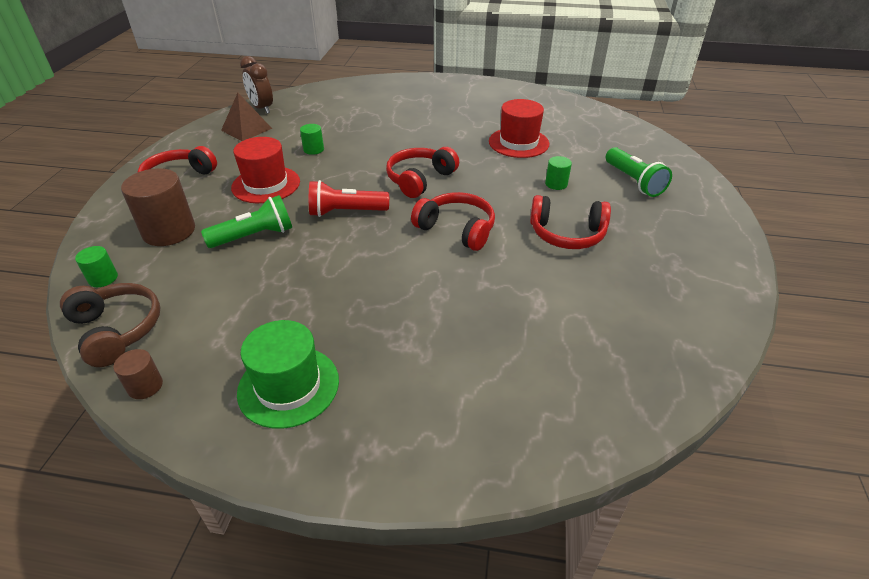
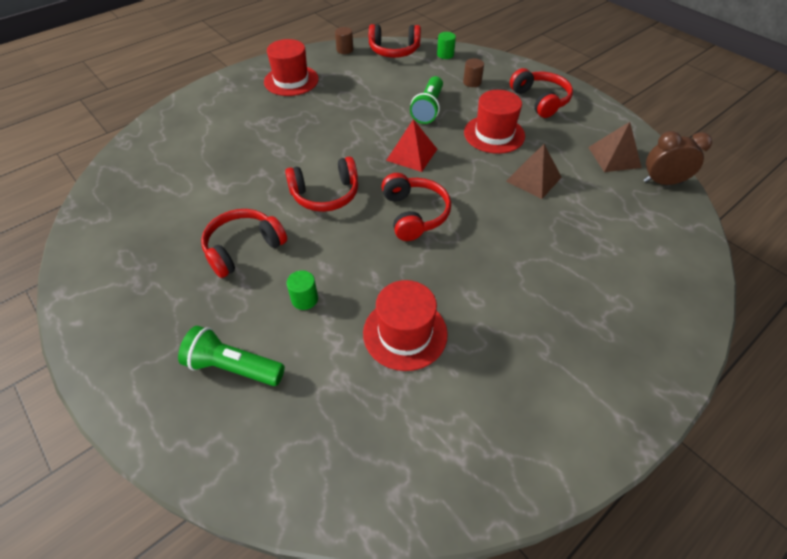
camera: 130 degrees right, 10 degrees up
(117, 330) = (394, 50): brown headphones -> red headphones
(169, 231) = (472, 82): brown cylinder -> brown cylinder, size x0.49
(288, 386) = (291, 80): green hat -> red hat
(313, 149) = (533, 179): green cylinder -> brown pyramid
(346, 212) = (412, 154): red flashlight -> red pyramid

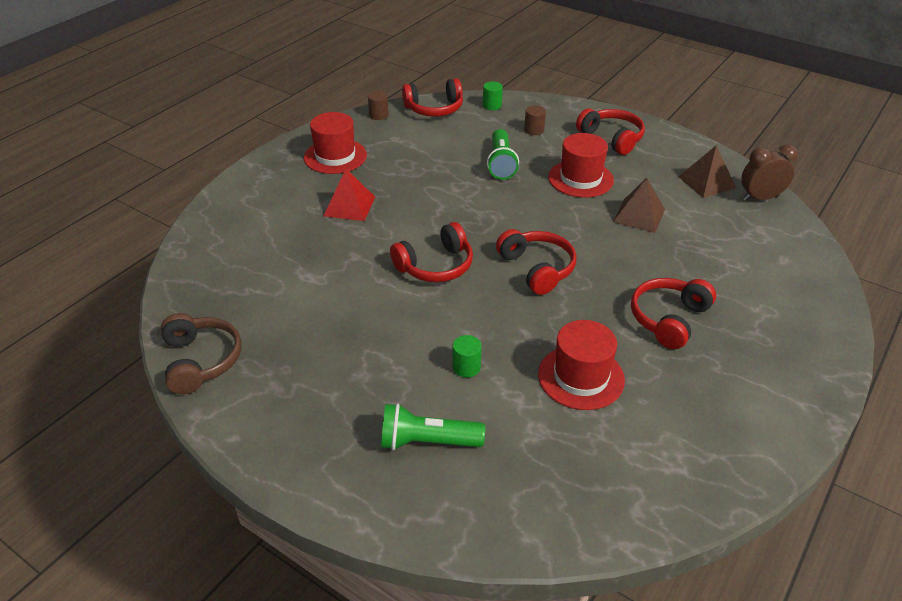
camera: 15 degrees left, 10 degrees down
(90, 244) = (201, 361): none -> brown headphones
(243, 248) = (376, 333): red headphones -> red headphones (669, 319)
(412, 154) = (506, 212): red pyramid -> red pyramid (349, 206)

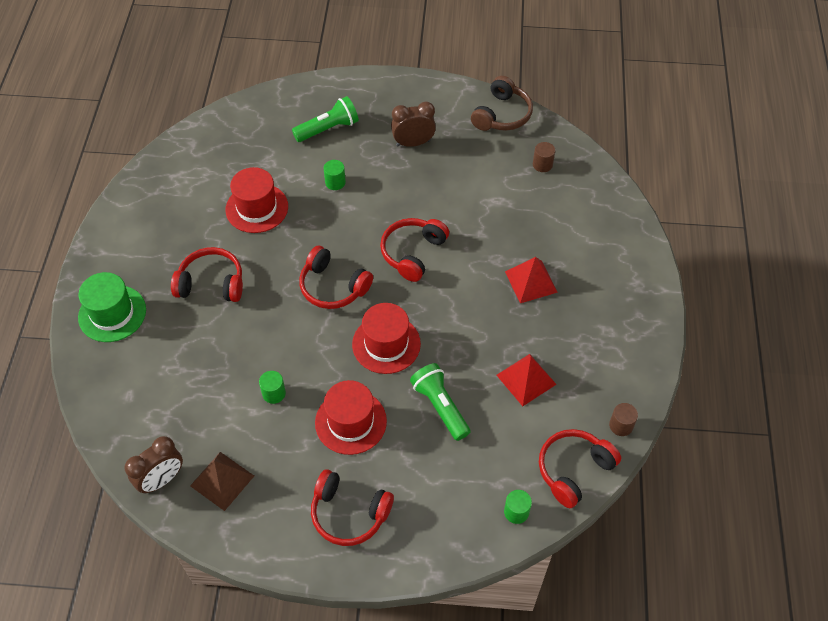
camera: 150 degrees right, 15 degrees up
(201, 361) = (502, 115): brown headphones -> brown headphones turned 105 degrees counterclockwise
(335, 156) = (601, 337): red hat -> red hat (386, 344)
(336, 373) = (413, 143): none -> brown clock
(420, 155) = (526, 379): none -> red pyramid
(534, 130) = (441, 485): brown cylinder -> brown cylinder (542, 164)
(639, 215) = (274, 393): brown pyramid -> green cylinder
(669, 319) = (211, 283): red headphones -> red headphones turned 90 degrees counterclockwise
(794, 332) = (112, 313): none -> green hat

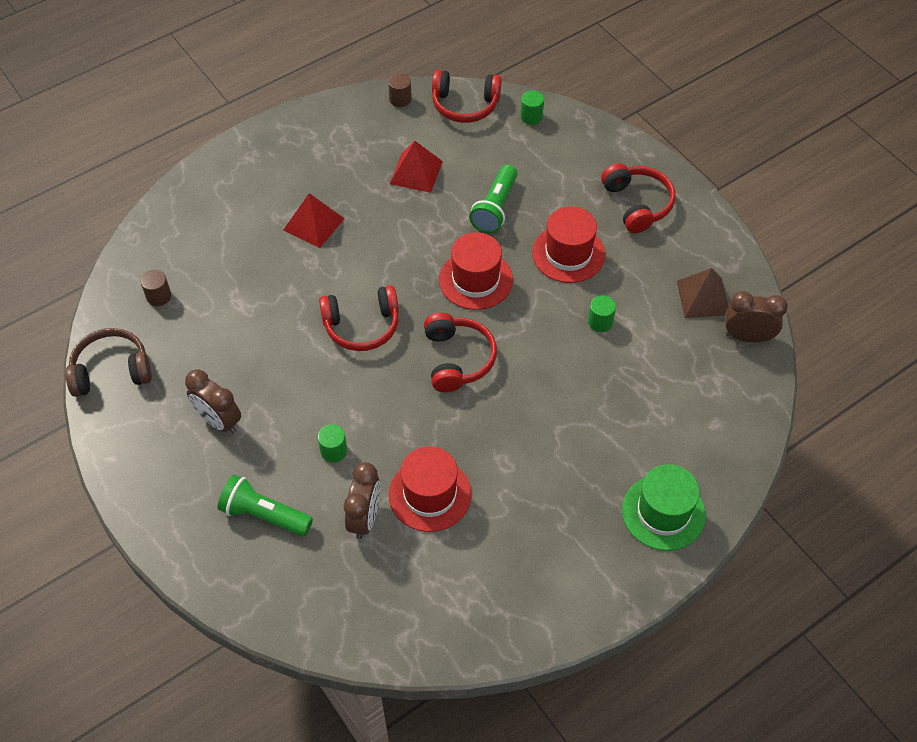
camera: 130 degrees left, 0 degrees up
(211, 283) = (550, 458): red headphones -> none
(276, 169) = (364, 518): none -> brown clock

